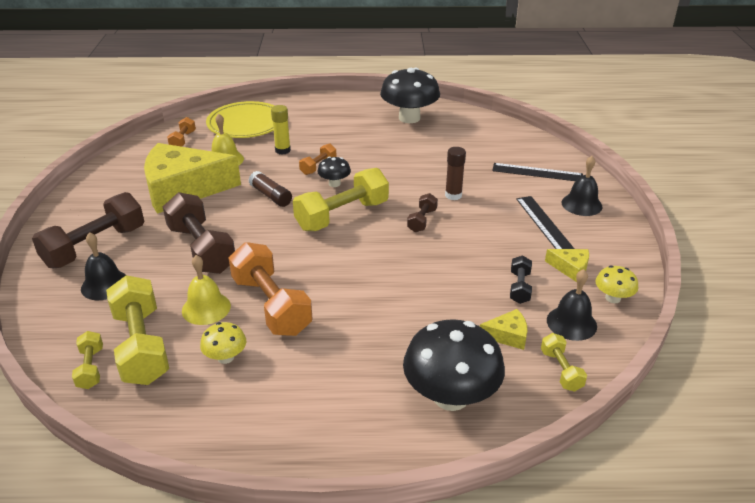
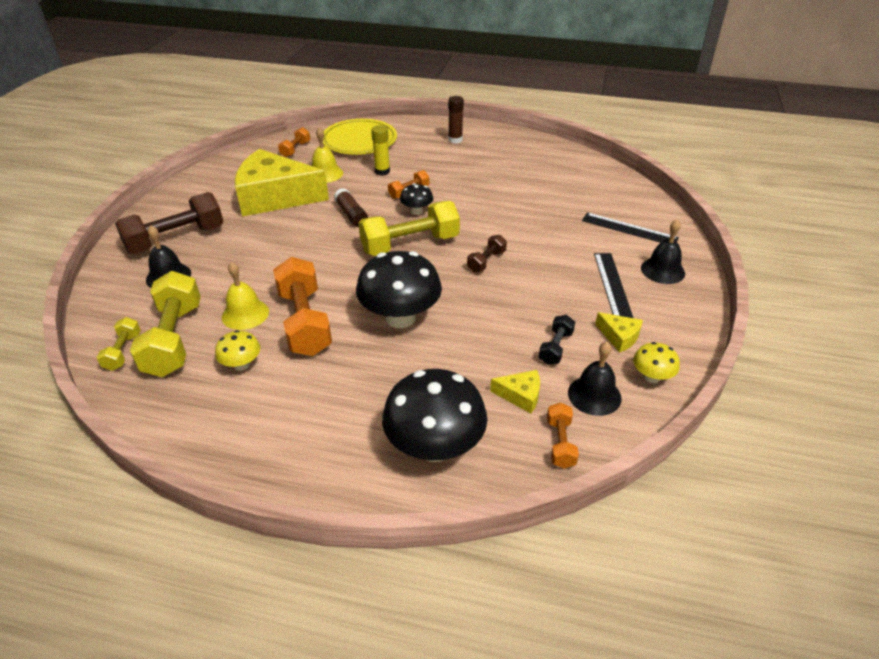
camera: 15 degrees right, 5 degrees up
(201, 249) = (266, 256): brown dumbbell -> none
(409, 118) = (520, 154): black mushroom -> black mushroom (400, 317)
(453, 195) = (529, 240): brown glue stick -> brown glue stick (455, 140)
(561, 370) = (560, 443): yellow dumbbell -> orange dumbbell

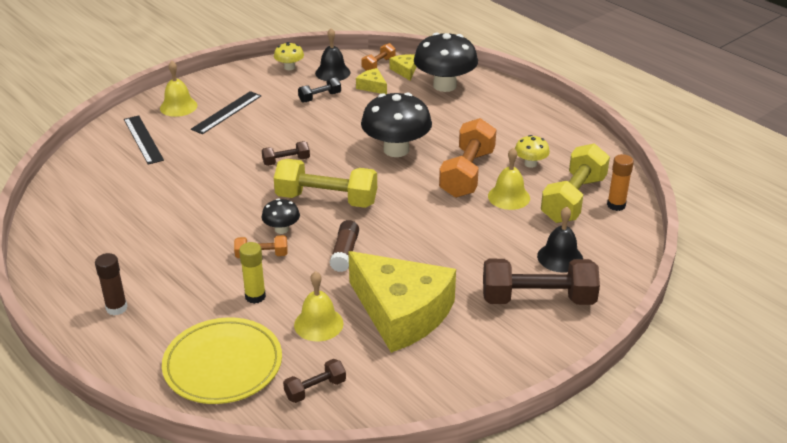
camera: 145 degrees left, 5 degrees down
(123, 352) = (616, 205): yellow dumbbell -> orange glue stick
(295, 149) = (315, 389): orange dumbbell -> brown dumbbell
(619, 337) = (274, 88): yellow cheese -> yellow cheese (405, 71)
(662, 270) = (178, 106): black bell -> yellow bell

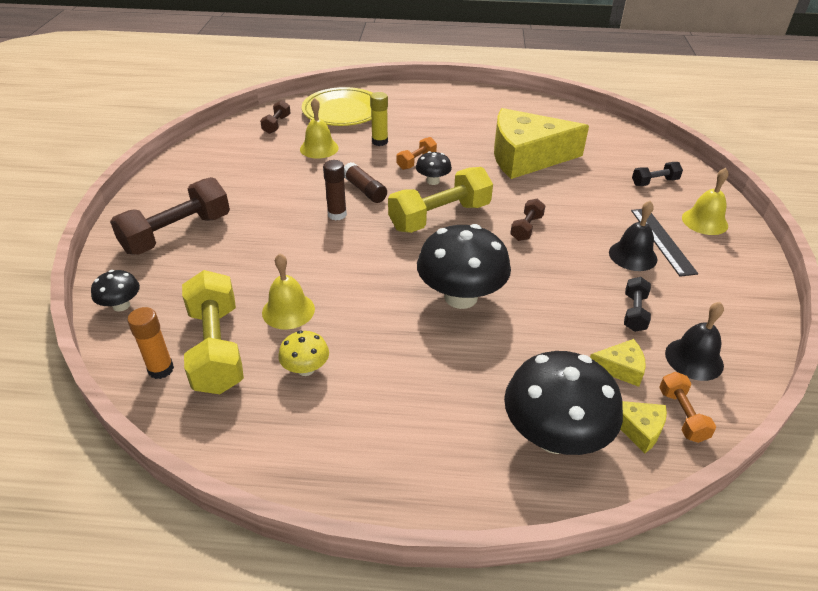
camera: 135 degrees right, 5 degrees up
(116, 308) = (443, 104): brown glue stick -> brown glue stick (337, 214)
(143, 139) = (654, 182): black ruler -> black dumbbell
(289, 67) = (741, 333): yellow mushroom -> none
(401, 313) = (273, 177): yellow cheese -> yellow cheese (526, 157)
(467, 173) = (358, 313): orange dumbbell -> none
(560, 257) = (184, 276): black bell -> black bell (632, 255)
(620, 259) = (121, 305): none -> black mushroom

